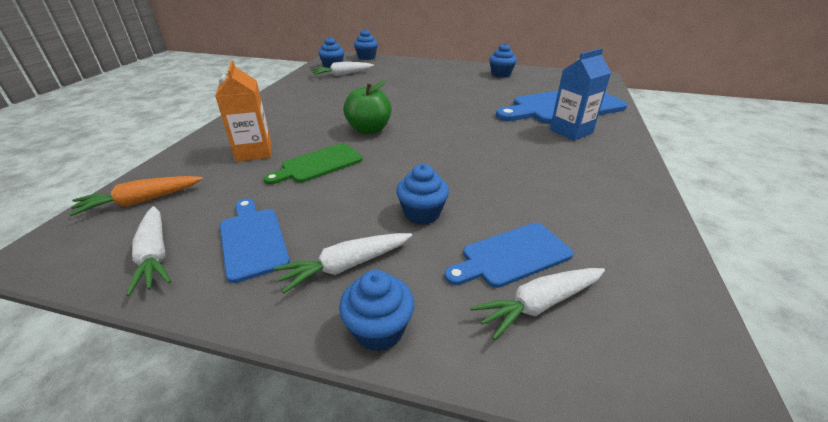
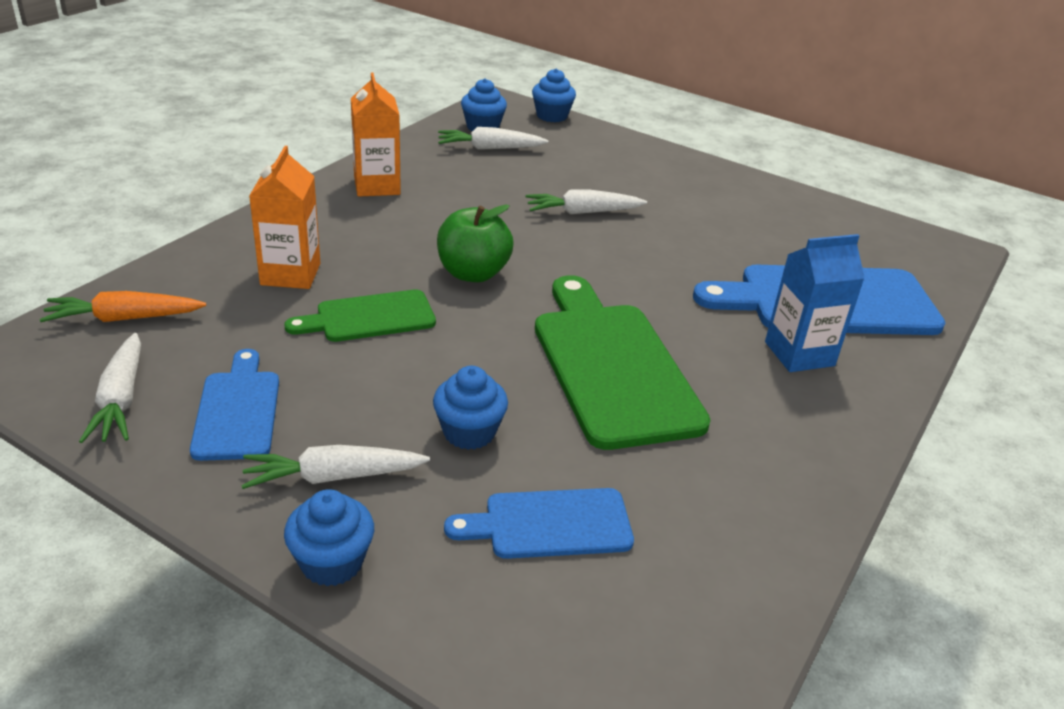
camera: 15 degrees right, 0 degrees up
(287, 100) = (377, 186): none -> orange carton
(480, 158) = (612, 366): none -> green cutting board
(501, 74) = (769, 205): blue cupcake -> none
(539, 305) = (538, 594): white carrot -> white carrot (582, 212)

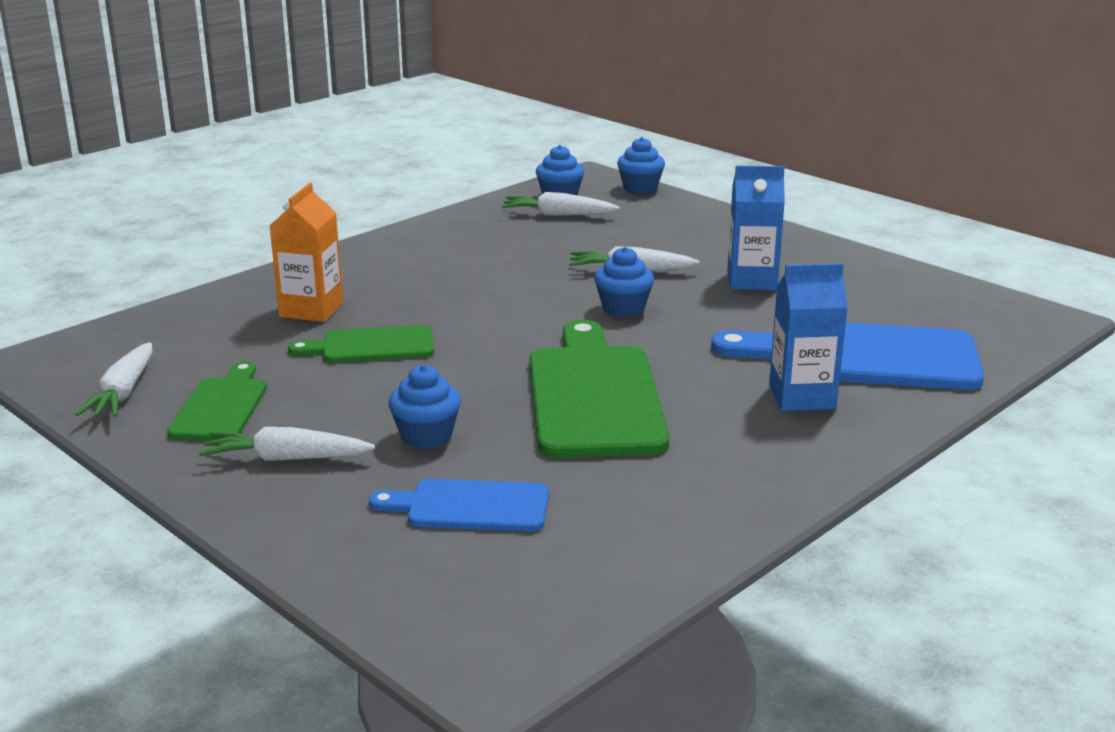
camera: 15 degrees right, 10 degrees down
(123, 318) = (147, 336): orange carrot -> none
(237, 410) = (221, 407): blue cutting board -> green cutting board
(332, 562) = (259, 516): blue cupcake -> blue cupcake (623, 308)
(377, 186) = (426, 243): orange carton -> none
(473, 273) = (489, 316): green apple -> none
(695, 218) = (751, 280): none -> blue carton

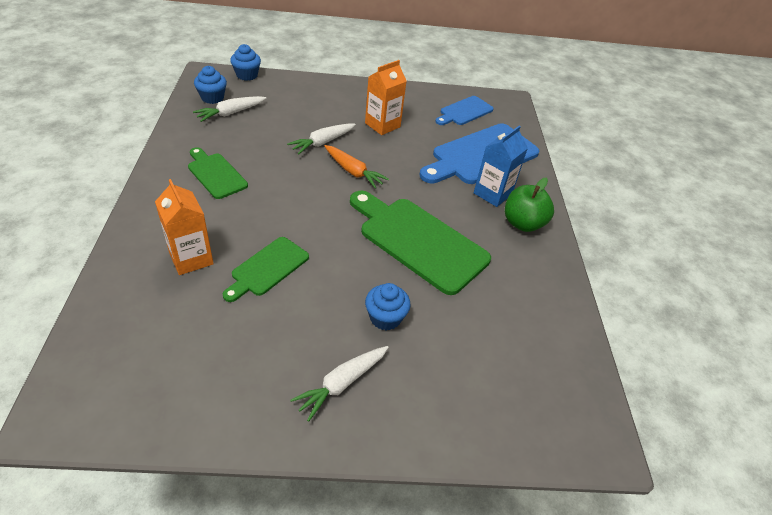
camera: 50 degrees left, 20 degrees up
(123, 393) = (169, 402): white carrot -> none
(221, 407) = (249, 370): green cutting board -> green cutting board (215, 174)
(470, 506) = (466, 351): blue cutting board -> blue cutting board (464, 112)
(623, 308) = (353, 172): blue cupcake -> orange carrot
(751, 280) = (382, 125): blue carton -> orange carton
(794, 441) = (523, 223): none -> green apple

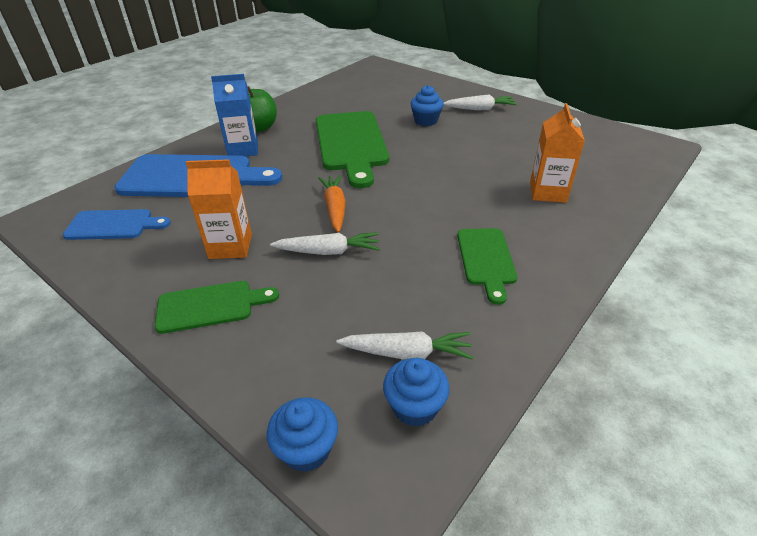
camera: 135 degrees left, 5 degrees down
(268, 268) = (486, 166): green cutting board -> green cutting board (210, 306)

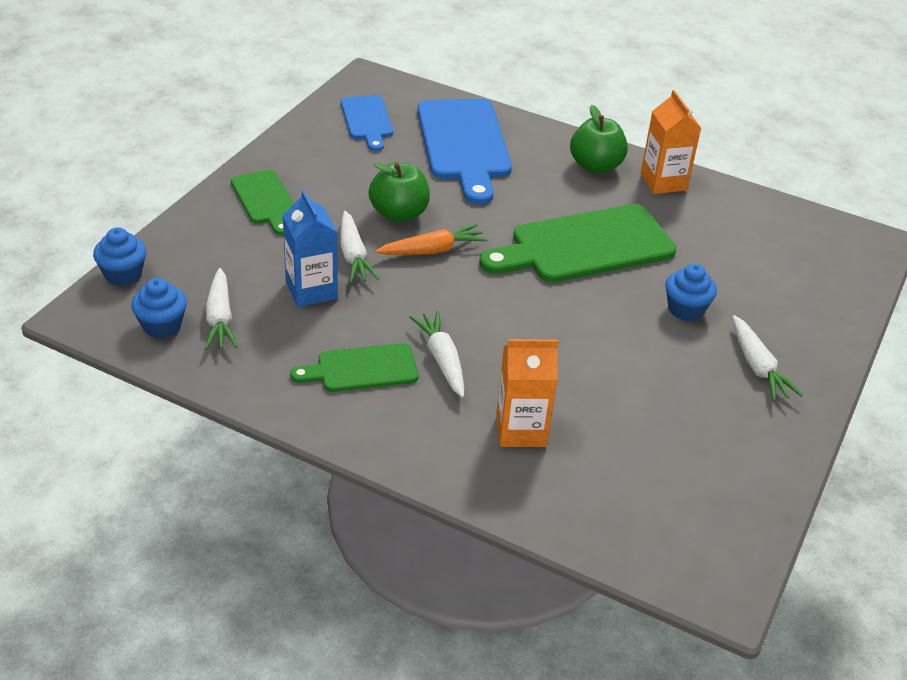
camera: 75 degrees right, 0 degrees up
(230, 246) = (349, 194): orange carton -> orange carton (663, 182)
(243, 149) = (536, 165): blue carton -> blue carton (311, 290)
(276, 220) = (399, 214): none -> green apple
(474, 217) = (442, 360): none -> white carrot

